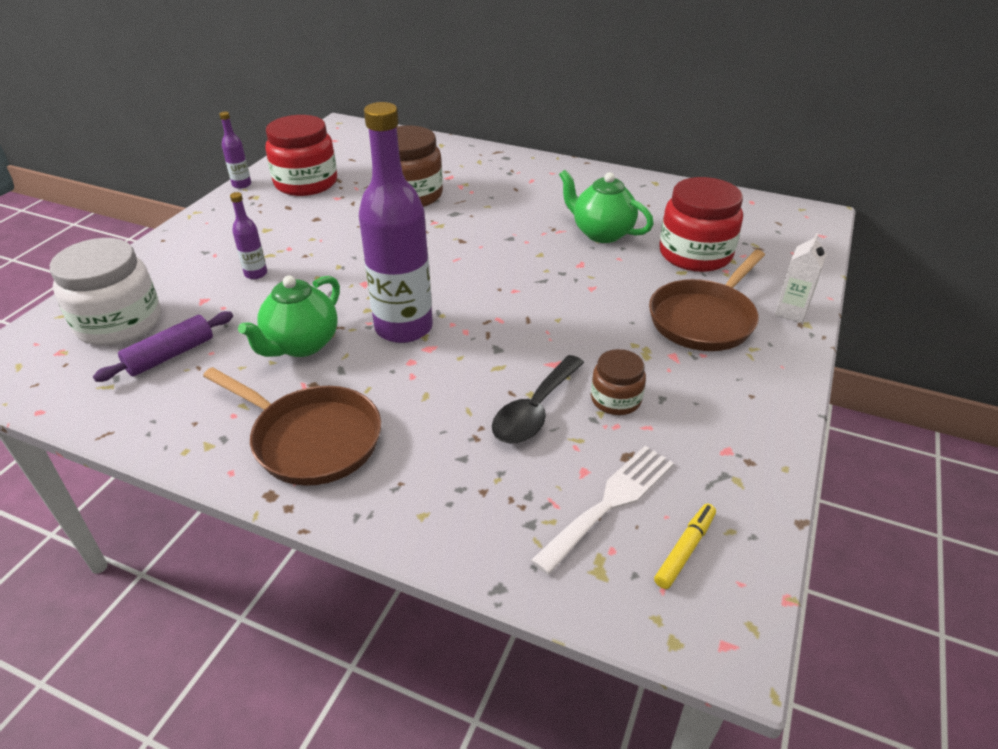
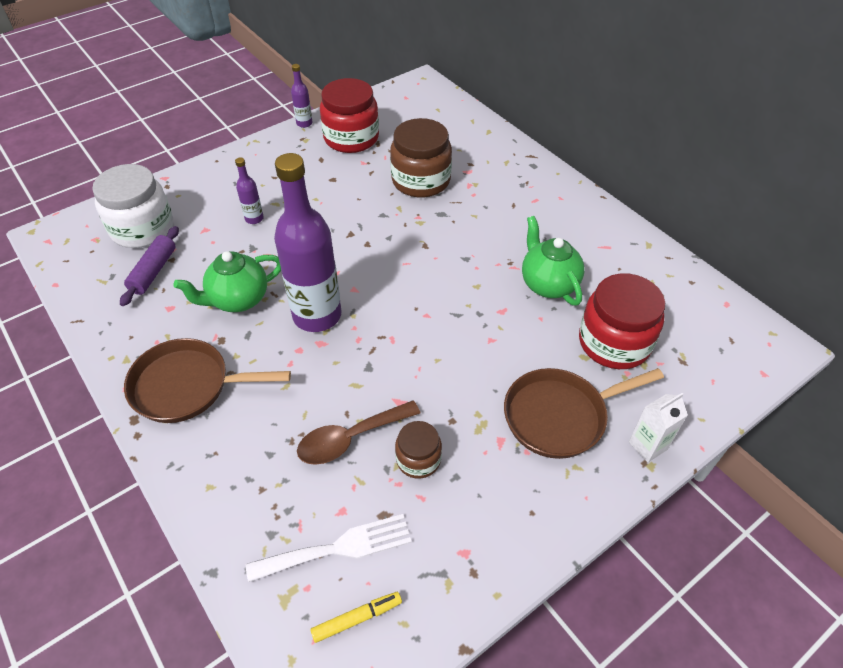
camera: 30 degrees right, 10 degrees up
(170, 355) = (154, 271): purple rolling pin -> purple rolling pin turned 60 degrees counterclockwise
(311, 439) = (188, 386): brown pan -> brown pan turned 120 degrees clockwise
(535, 410) = (351, 438): black spoon -> brown spoon

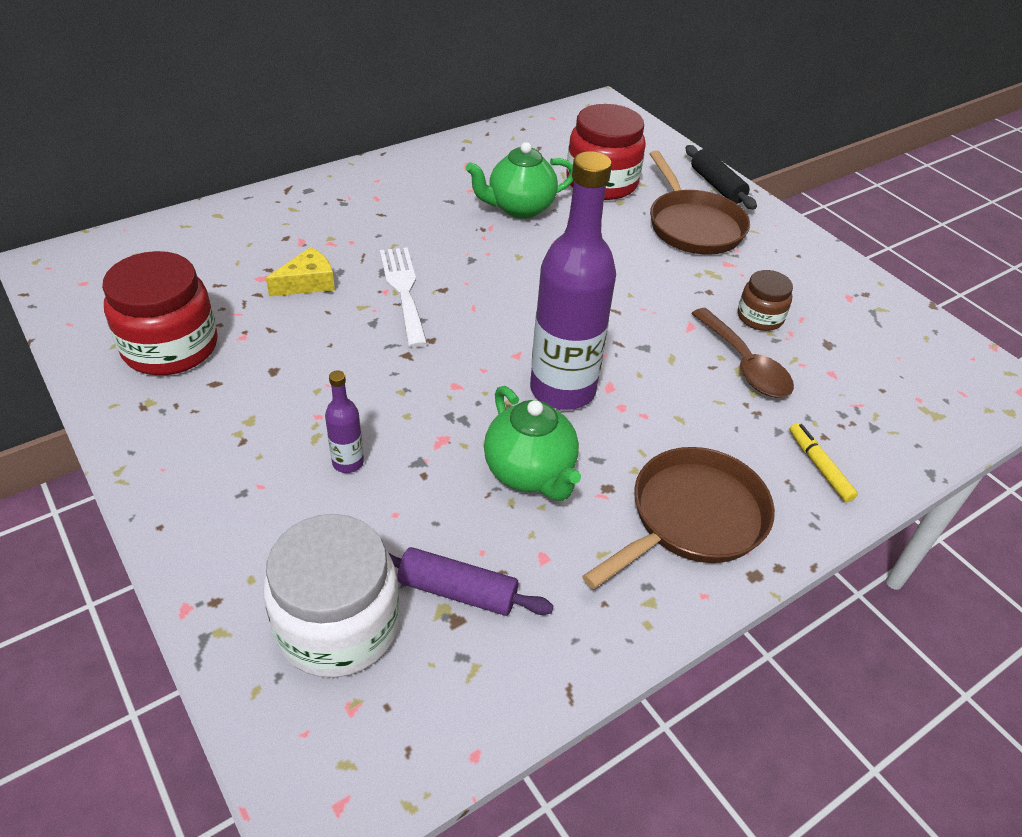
camera: 90 degrees left, 5 degrees down
(188, 386) = (691, 518): brown pan -> brown pan turned 135 degrees counterclockwise
(304, 123) = (96, 403): purple bottle -> none
(338, 548) = (872, 377): white fork -> white fork (403, 291)
(357, 618) = (934, 366): yellow marker -> yellow marker (819, 466)
(421, 180) = (307, 283): brown jar -> yellow cheese
(648, 445) = (717, 186): white carton -> black rolling pin

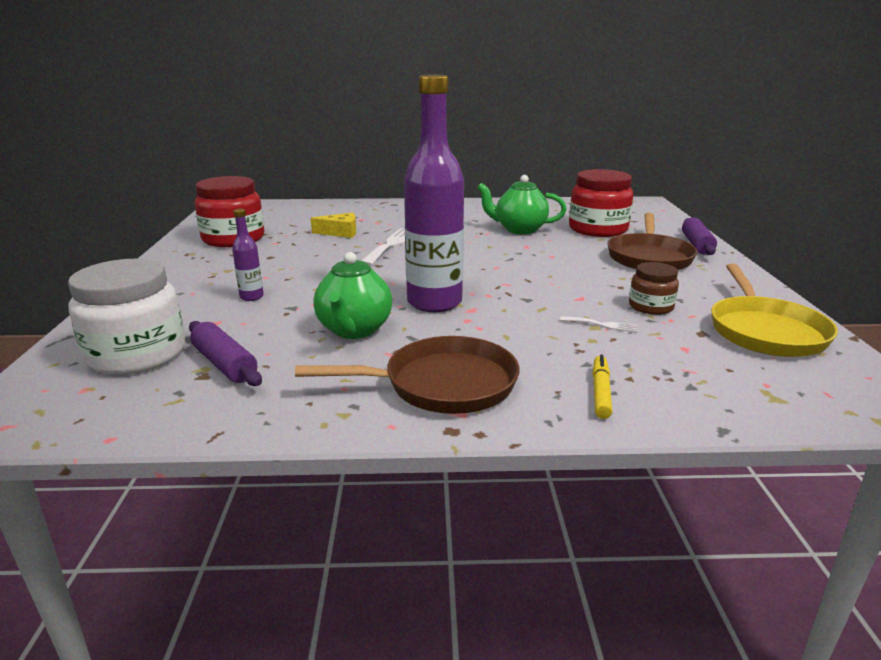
camera: 35 degrees right, 20 degrees down
(717, 186) = (696, 244): black rolling pin -> purple rolling pin
(744, 364) = (602, 325): brown spoon -> white fork
(869, 321) = (764, 330): none -> yellow pan

